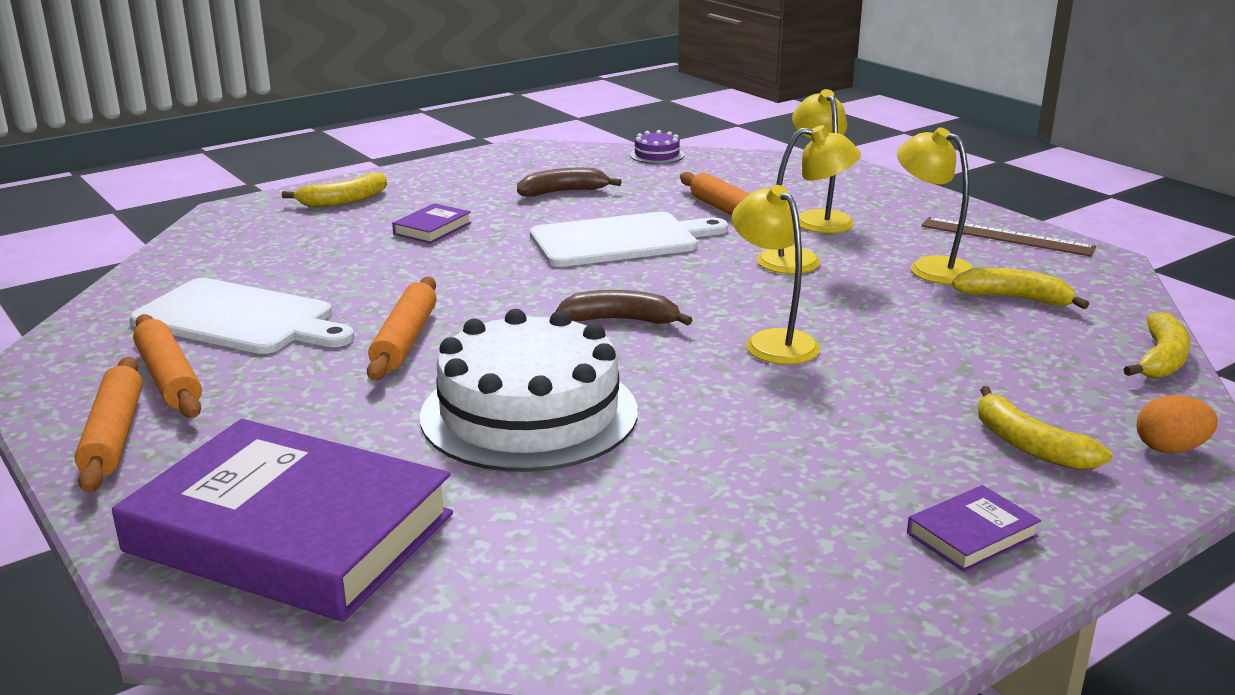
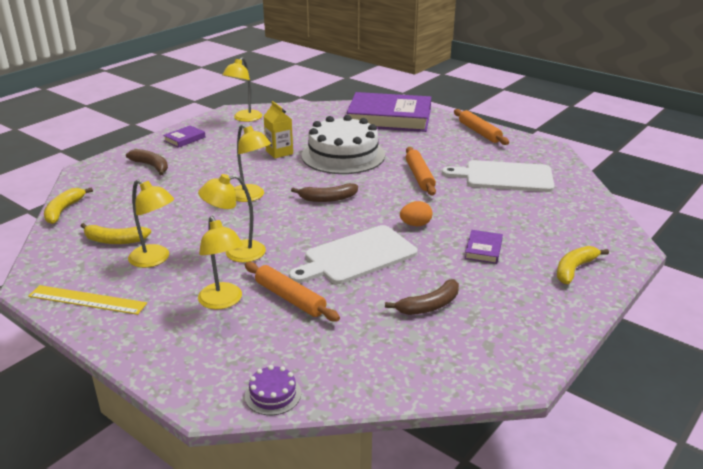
camera: 165 degrees right, 5 degrees up
(169, 378) = (492, 150): orange rolling pin -> none
(656, 155) = (383, 386): purple cake -> purple cake (273, 394)
(689, 443) = (279, 152): none -> yellow carton
(778, 610) = (244, 118): none -> yellow lamp
(1006, 237) = (87, 300): brown ruler -> yellow ruler
(1029, 445) = (151, 166): yellow banana -> brown banana
(1170, 449) = (96, 171): orange egg -> orange egg (415, 224)

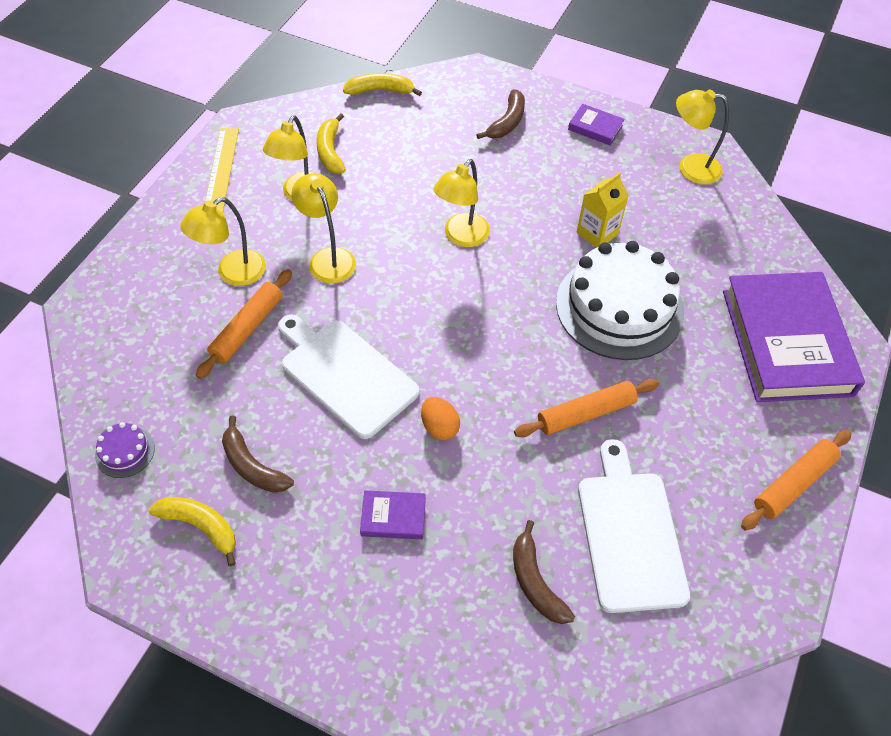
camera: 75 degrees right, 25 degrees up
(273, 394) = (91, 351): purple cake -> purple cake (125, 451)
(327, 199) = (481, 316): brown banana -> brown banana (535, 582)
(574, 269) = (366, 640): yellow banana -> yellow banana (201, 526)

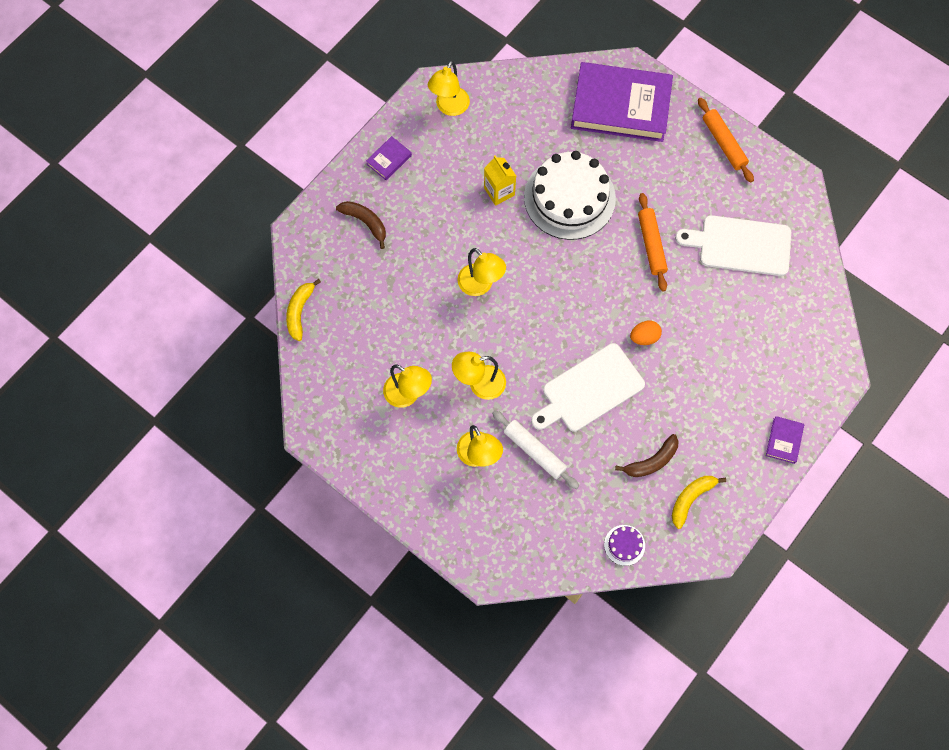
camera: 75 degrees left, 15 degrees up
(221, 170) = (364, 453): yellow ruler -> none
(247, 328) = (534, 451): orange rolling pin -> white rolling pin
(330, 151) = (363, 364): yellow banana -> none
(393, 517) = (705, 379): purple book -> purple book (784, 440)
(535, 582) = (762, 307): brown banana -> none

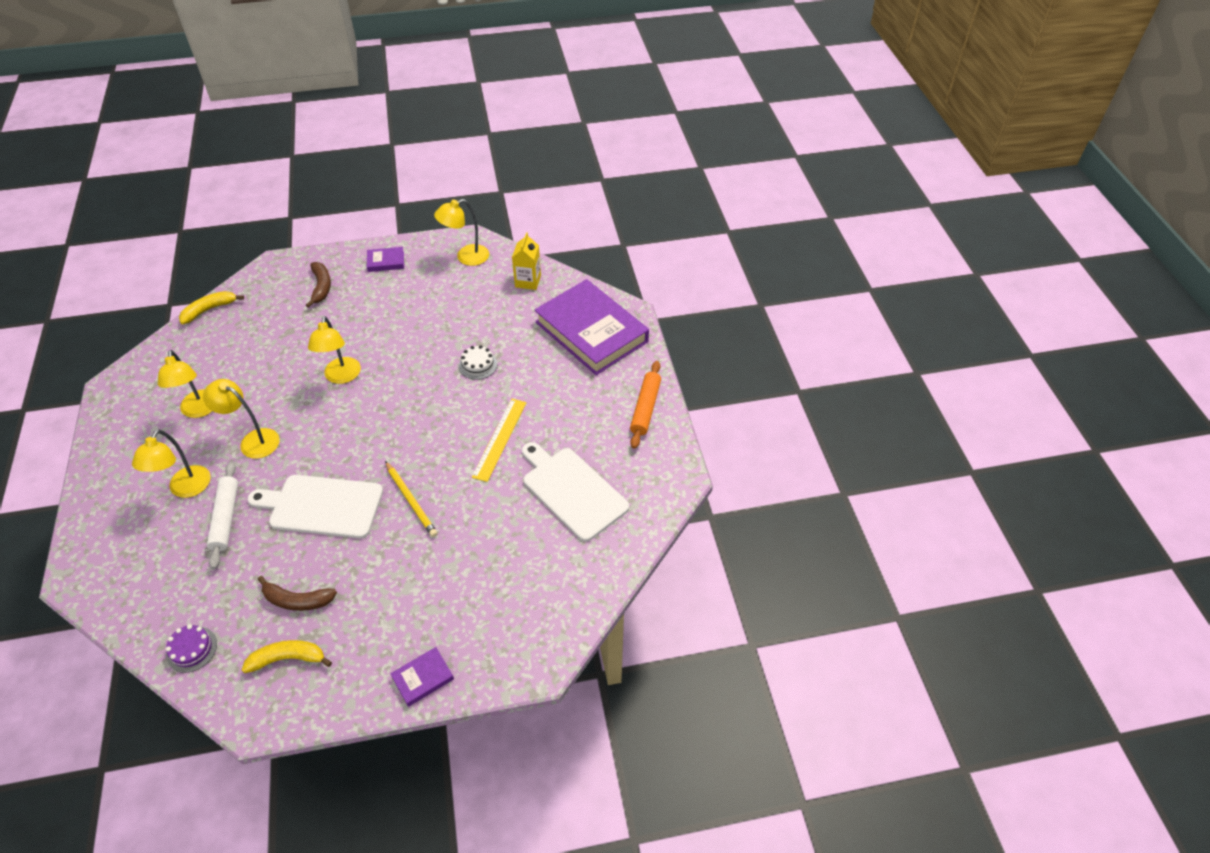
camera: 40 degrees right, 20 degrees down
(499, 191) = (433, 327): yellow carton -> yellow carton (528, 281)
(569, 198) = (478, 365): white cake -> white cake, size x0.41
(644, 337) = (411, 500): orange egg -> yellow pencil
(651, 245) = (500, 439): orange rolling pin -> yellow ruler

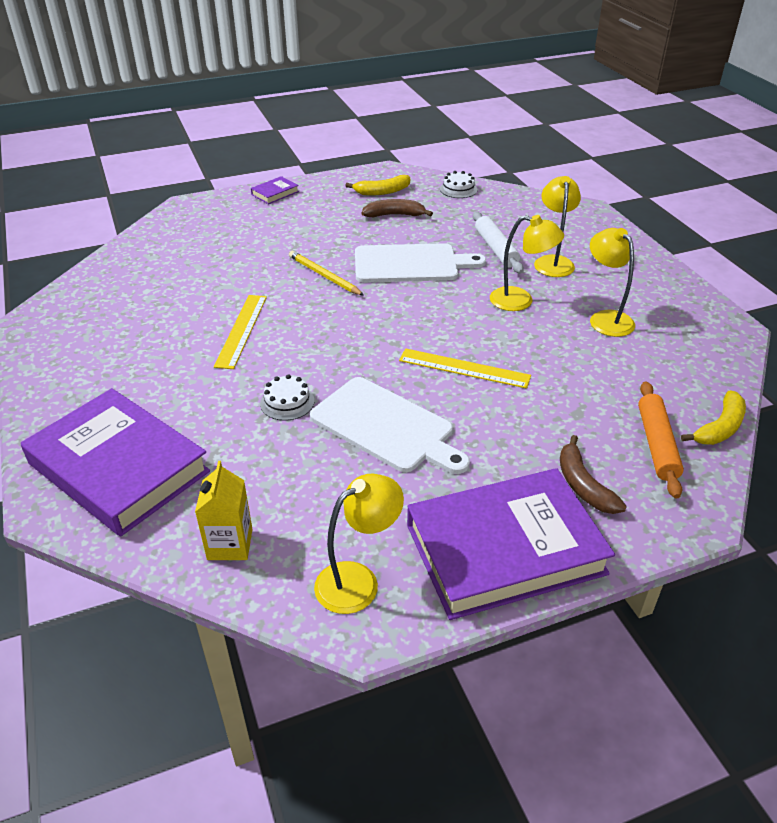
camera: 170 degrees right, 10 degrees down
(191, 649) = (458, 189): purple cake -> white cake
(341, 377) = (464, 368): yellow lamp -> yellow ruler
(386, 262) = (505, 549): purple book -> purple book, size x2.49
(572, 491) = (156, 298): white cutting board -> white cutting board (386, 426)
(645, 408) = (55, 378): orange rolling pin -> orange rolling pin (657, 444)

